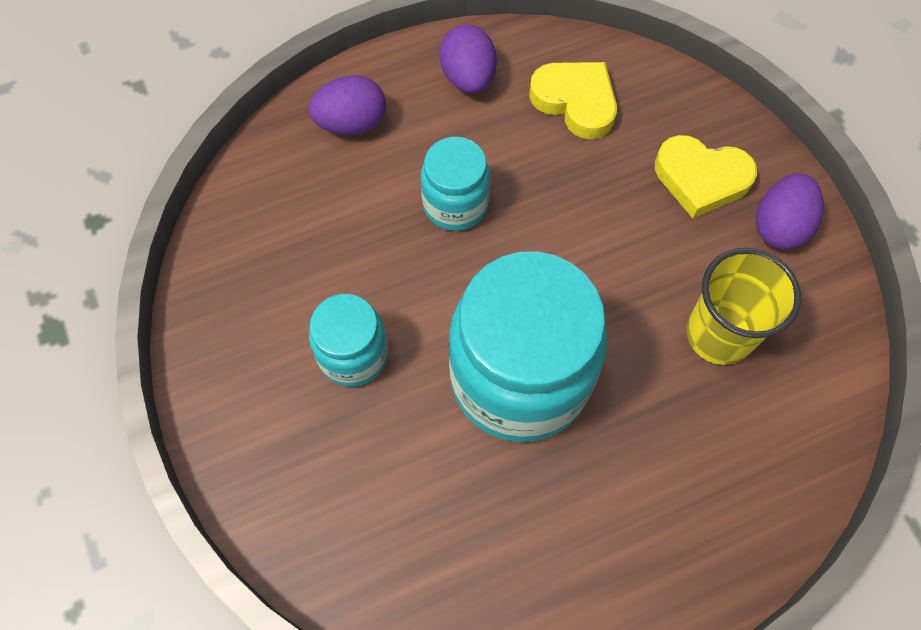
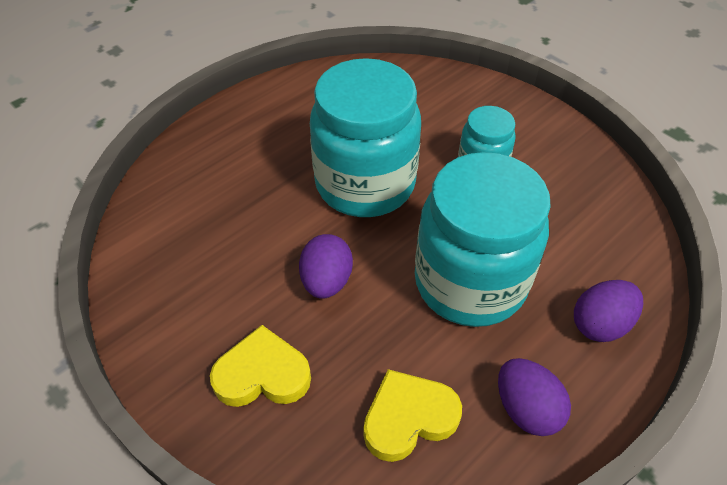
camera: 160 degrees right, 15 degrees down
(455, 204) = (470, 282): turquoise jar -> turquoise jar, size x1.94
(575, 102) = (408, 418): yellow heart -> yellow heart turned 135 degrees clockwise
(719, 334) = (227, 250): yellow cup -> none
(779, 226) = (182, 351): purple egg -> purple egg (326, 281)

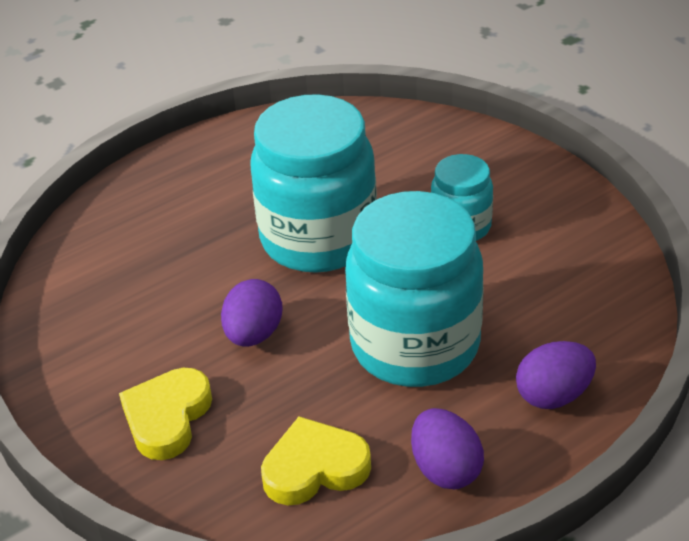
camera: 10 degrees right, 10 degrees down
(262, 374) = (167, 417): yellow heart -> yellow heart turned 75 degrees counterclockwise

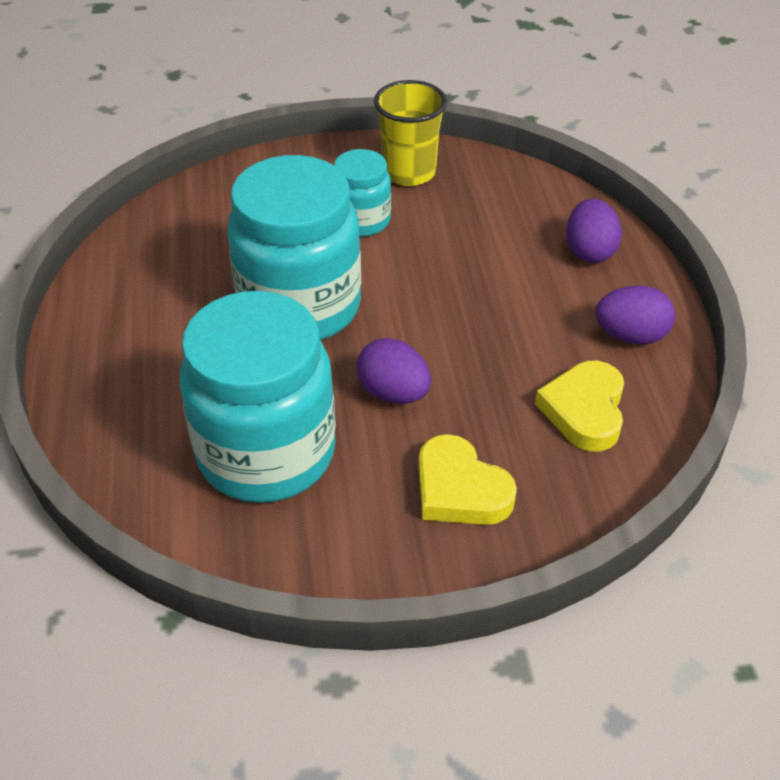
camera: 65 degrees left, 5 degrees up
(415, 345) = (483, 300): turquoise jar -> turquoise jar (266, 453)
(561, 226) = (409, 172): none -> yellow cup

